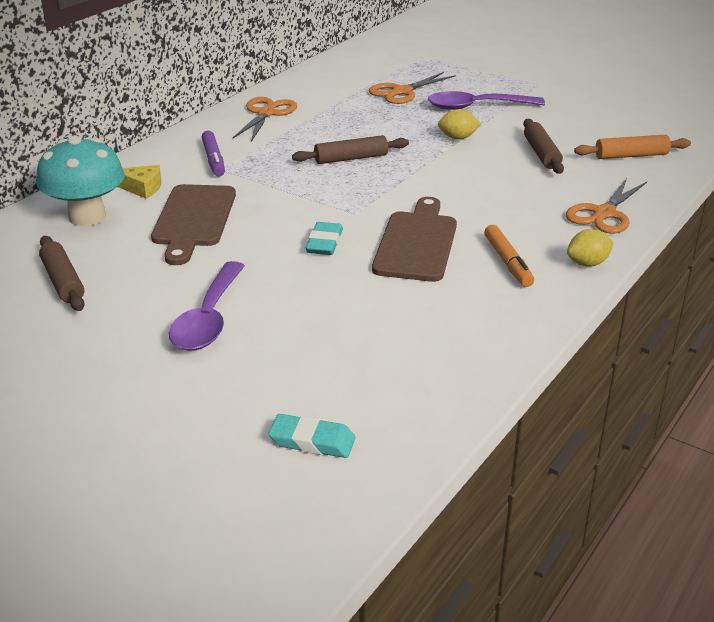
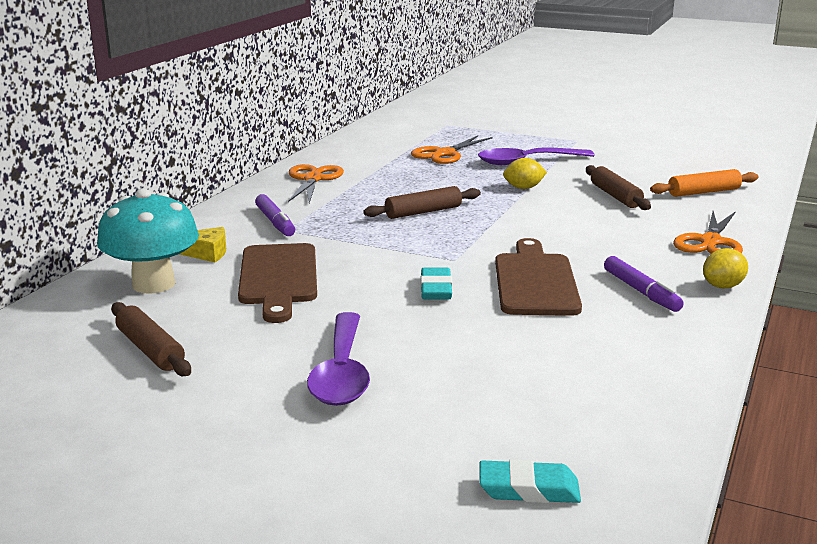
camera: 10 degrees left, 10 degrees down
(508, 262) = (641, 291): orange marker -> purple marker

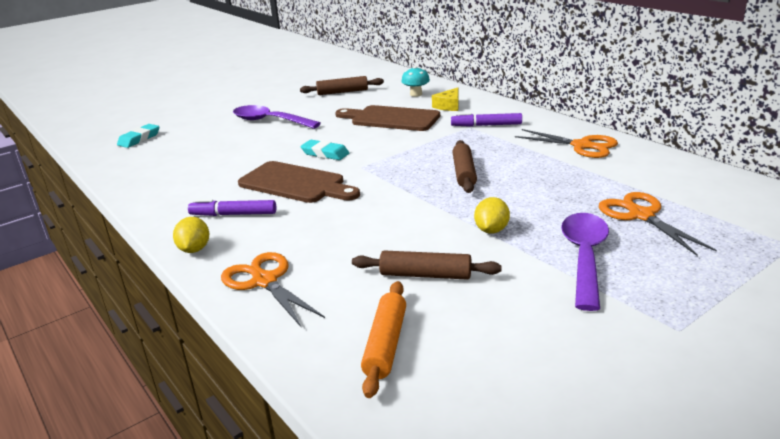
camera: 120 degrees right, 5 degrees up
(153, 284) = (416, 94): turquoise mushroom -> turquoise mushroom, size x0.52

